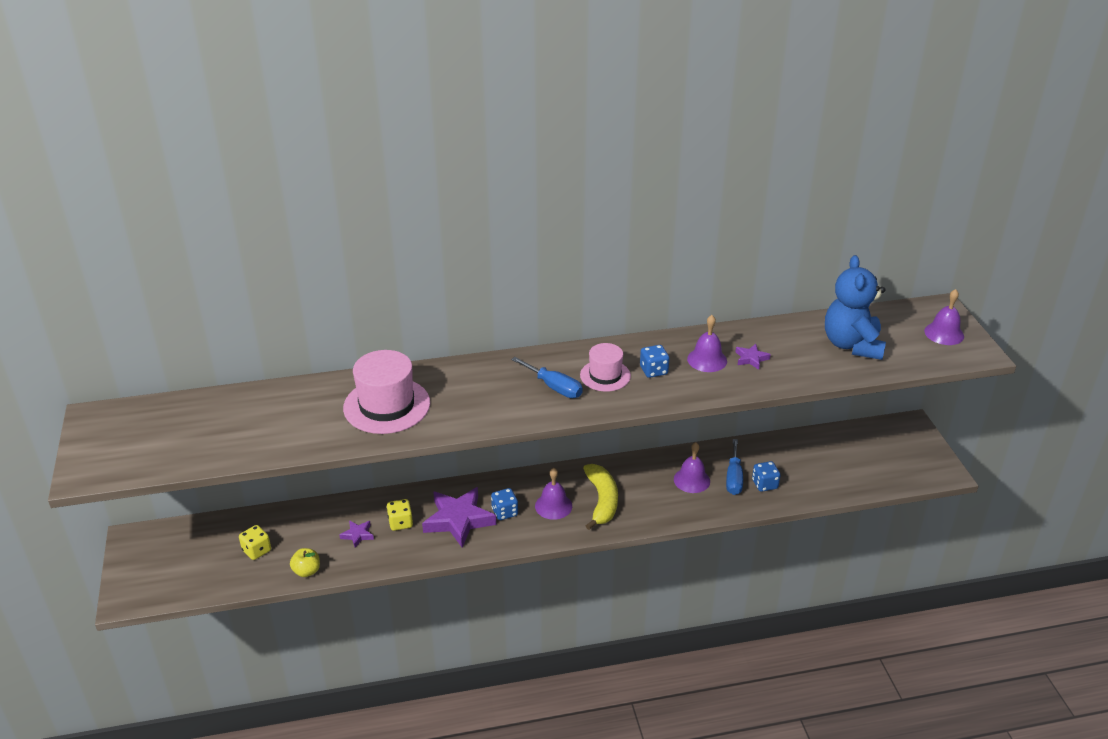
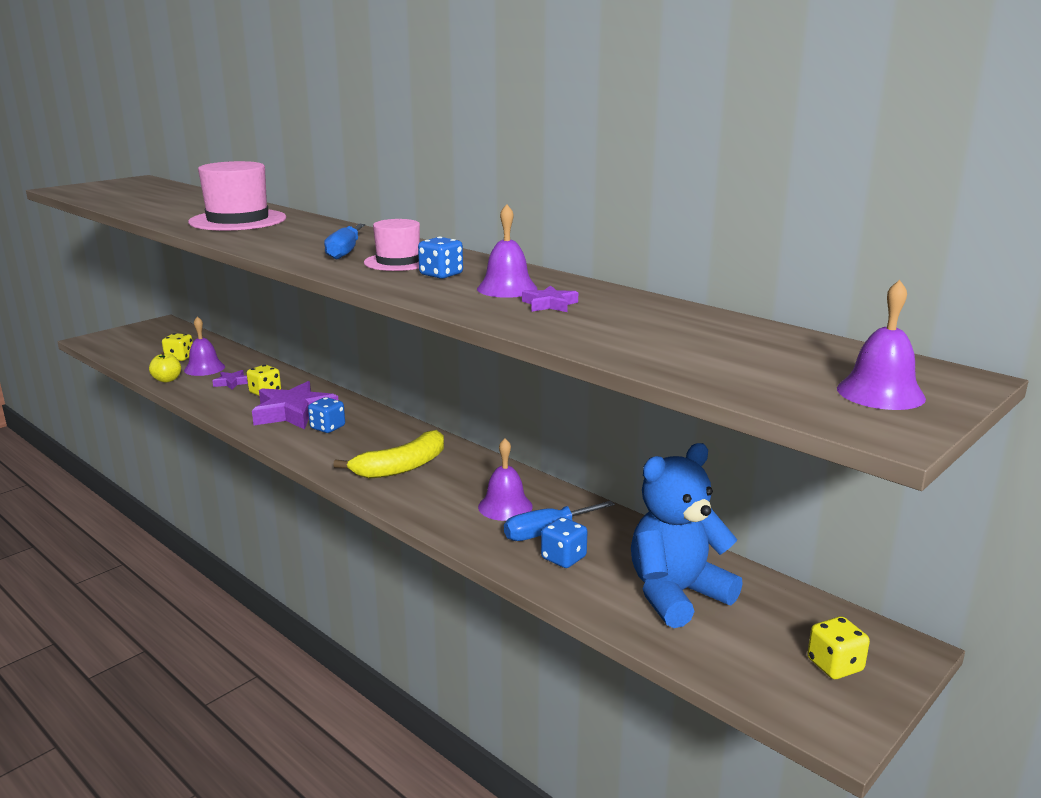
camera: 55 degrees right, 15 degrees down
(553, 506) = (364, 446): purple bell -> purple bell (204, 368)
(852, 345) = (699, 344): blue teddy bear -> blue teddy bear (676, 594)
(909, 449) = (834, 665): none -> yellow dice

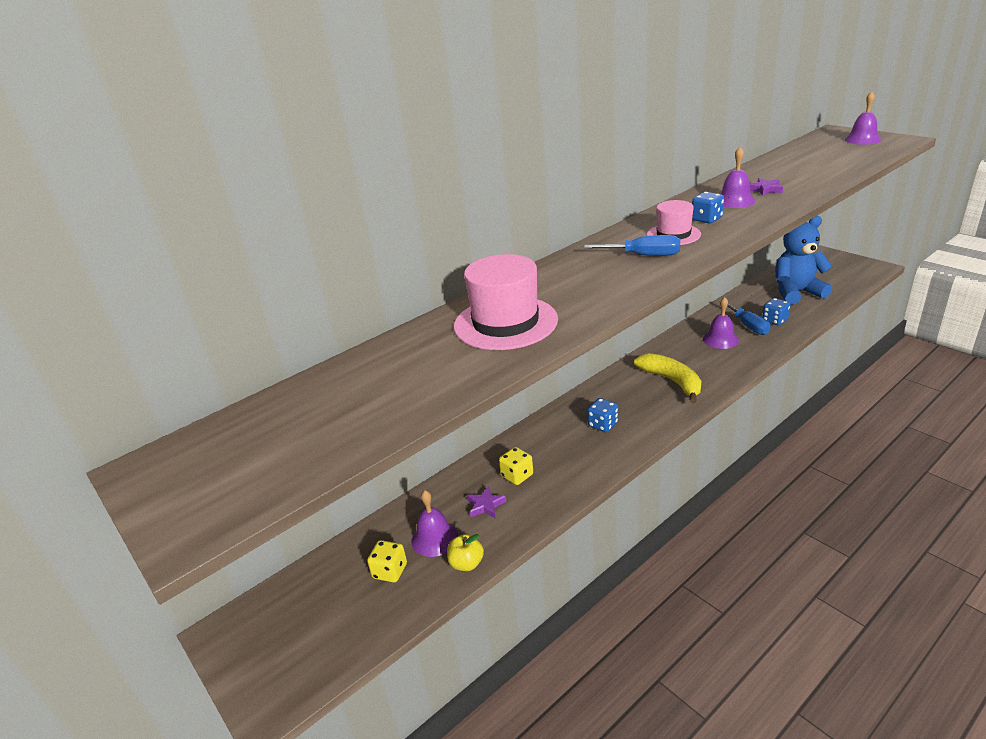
camera: 80 degrees left, 10 degrees up
(294, 412) = (569, 449): purple star -> none
(676, 594) = (796, 293): blue teddy bear -> blue teddy bear turned 105 degrees clockwise
(834, 665) = (834, 264): yellow dice -> none

